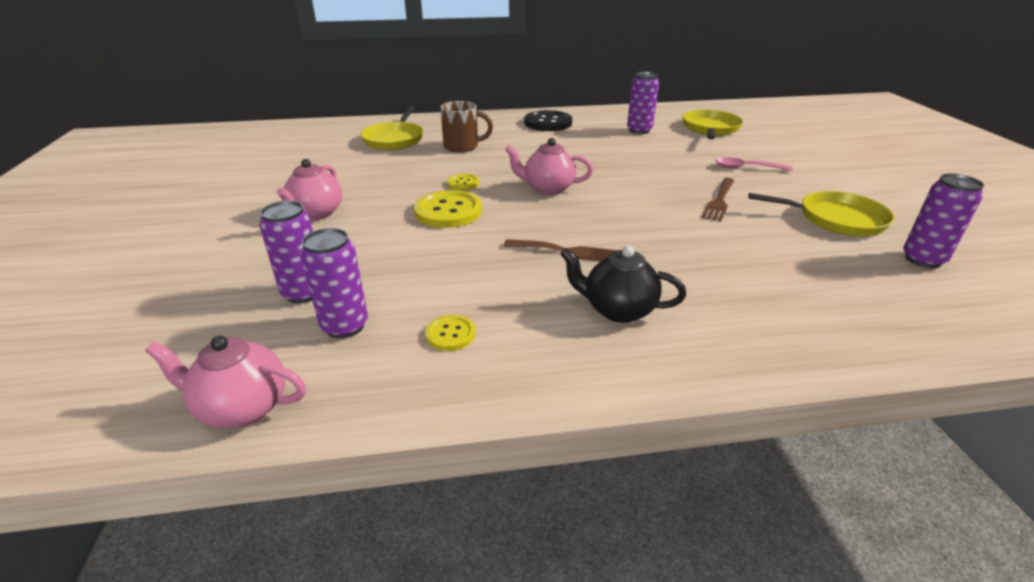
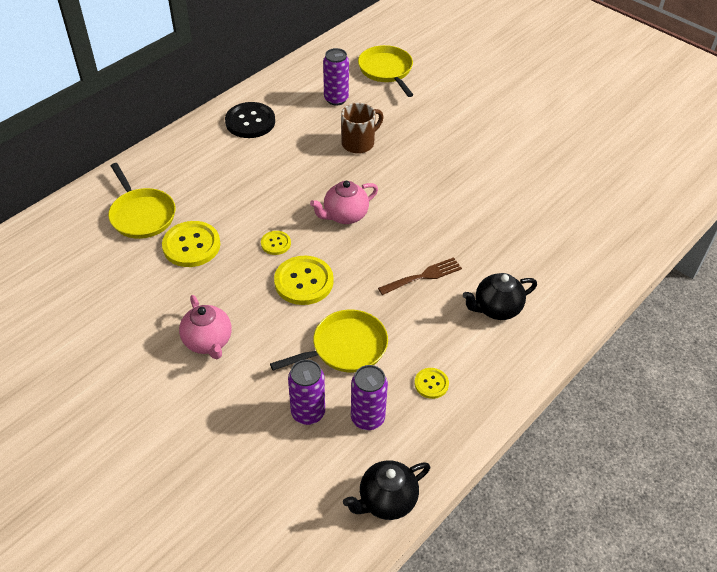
camera: 40 degrees left, 15 degrees up
(242, 408) = (386, 500): pink teapot -> black teapot
(399, 163) = (191, 245): none -> yellow button
(462, 147) = (217, 195): brown mug -> brown mug (359, 143)
(719, 201) = (466, 169): brown fork -> none
(746, 168) = (452, 118): pink spoon -> none
(836, 219) = (544, 153): yellow pan -> yellow pan (345, 347)
(923, 260) = (607, 171): purple can -> none

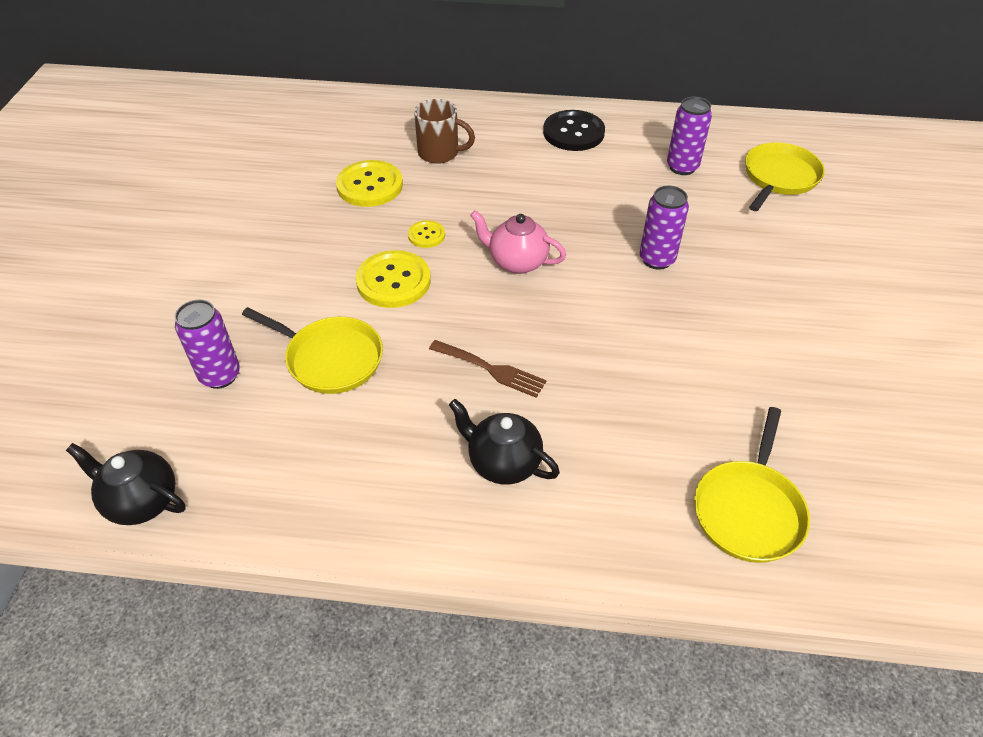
camera: 55 degrees right, 0 degrees up
(142, 215) = (378, 139): yellow pan -> yellow pan (749, 510)
(208, 342) = (259, 259): pink teapot -> none
(359, 143) = (637, 216): brown mug -> brown mug (440, 153)
(367, 418) = (245, 427): purple can -> purple can (657, 259)
(431, 384) = (334, 458): yellow button -> none

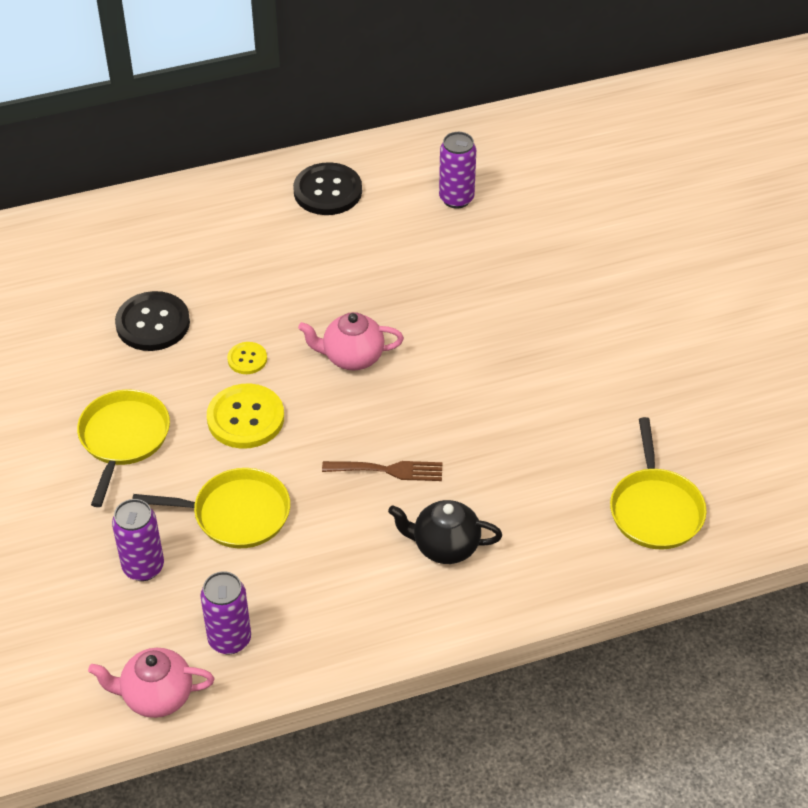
camera: 25 degrees left, 0 degrees up
(141, 501) = (156, 696): black teapot -> pink teapot
(370, 186) = (153, 323): yellow button -> black button
(440, 153) = (202, 260): brown mug -> none
(657, 259) = (480, 310): purple can -> purple can (229, 639)
(779, 177) = (553, 181): yellow pan -> yellow pan (123, 438)

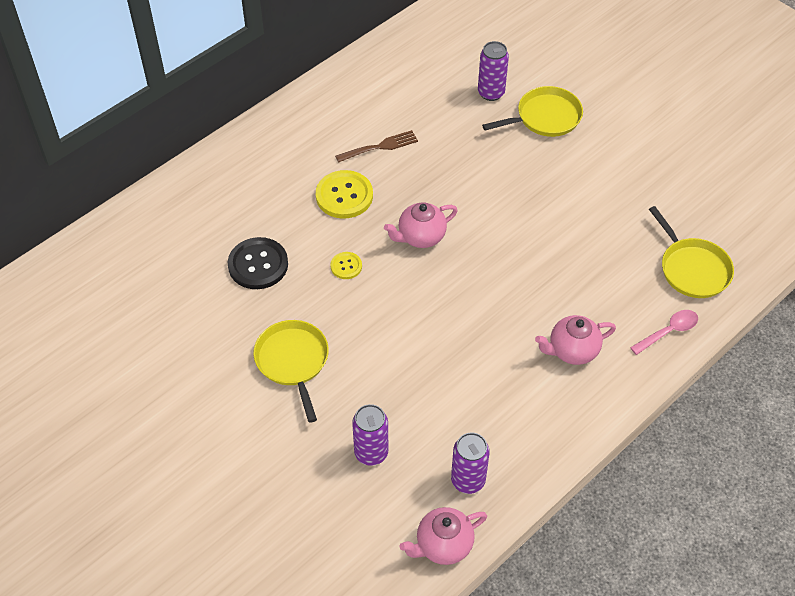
camera: 25 degrees left, 5 degrees up
(236, 514) = (413, 385): yellow pan -> yellow pan (545, 117)
(245, 418) = (373, 311): yellow button -> yellow button (344, 196)
(327, 191) = (323, 118): black button -> none
(388, 470) = (499, 310): brown fork -> brown fork (380, 147)
(444, 546) = (572, 350): black teapot -> pink teapot
(456, 199) = (419, 93): purple can -> purple can (491, 93)
(576, 569) = (668, 331): none -> pink spoon

